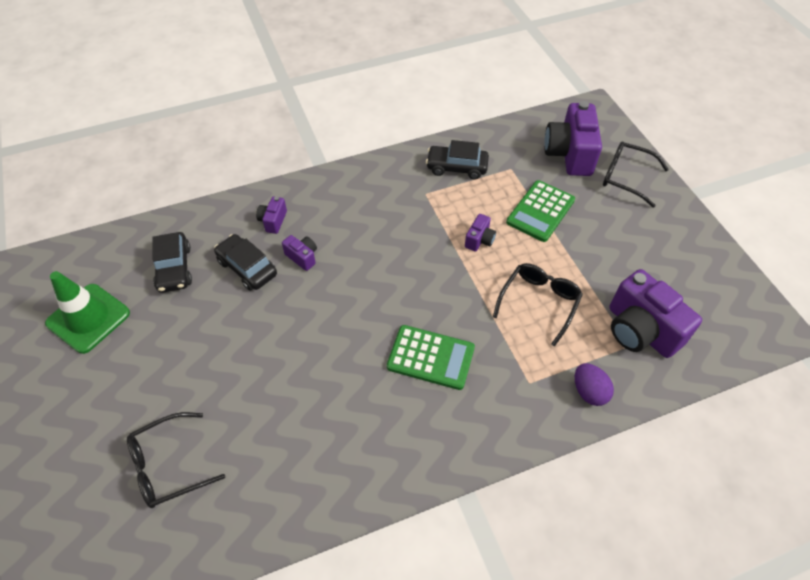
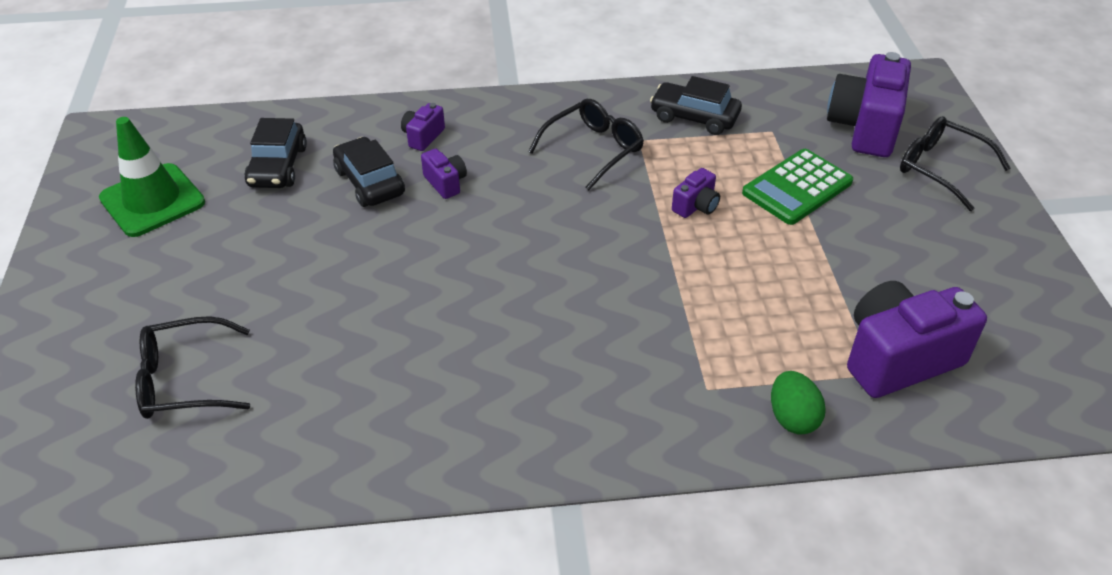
camera: 15 degrees right, 10 degrees down
(430, 357) = (576, 330): green calculator -> none
(539, 302) = (756, 295): black glasses -> black glasses (593, 149)
(589, 391) = (792, 418): purple egg -> green egg
(640, 330) = (898, 358): purple camera -> purple camera turned 90 degrees clockwise

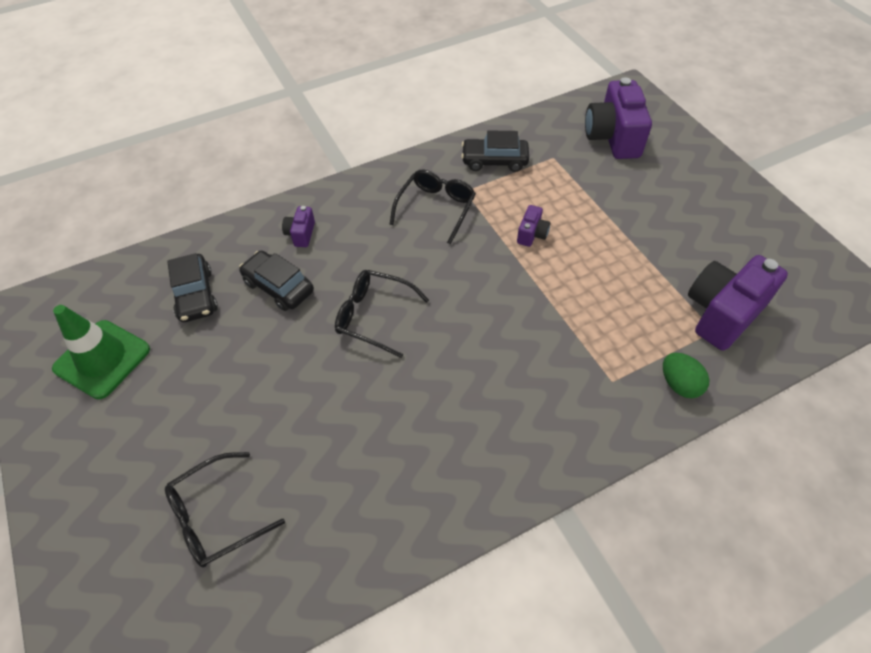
camera: 20 degrees left, 10 degrees up
(445, 183) = (339, 270): purple camera -> none
(797, 188) = (592, 199): green calculator -> none
(940, 168) = (676, 156): black glasses -> black glasses (373, 316)

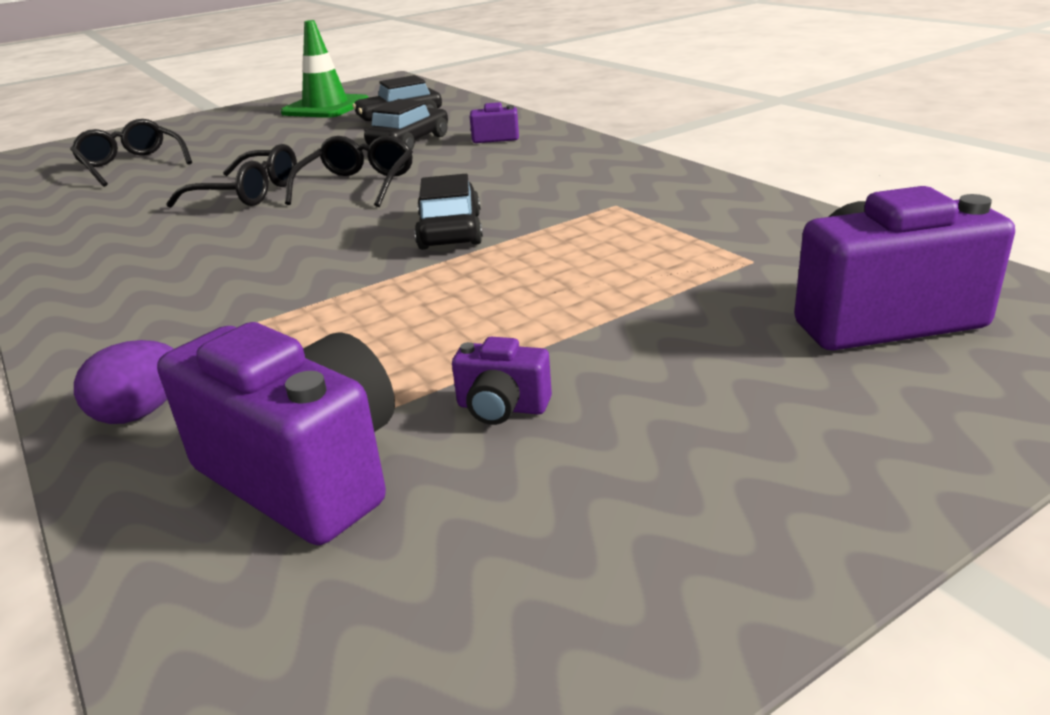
camera: 85 degrees right, 25 degrees down
(436, 208) = (566, 192): black glasses -> black glasses (248, 193)
(494, 161) = (706, 216): black car -> black car (450, 231)
(532, 234) = (525, 259): purple camera -> purple camera (502, 407)
(679, 384) = (141, 413): green egg -> purple egg

